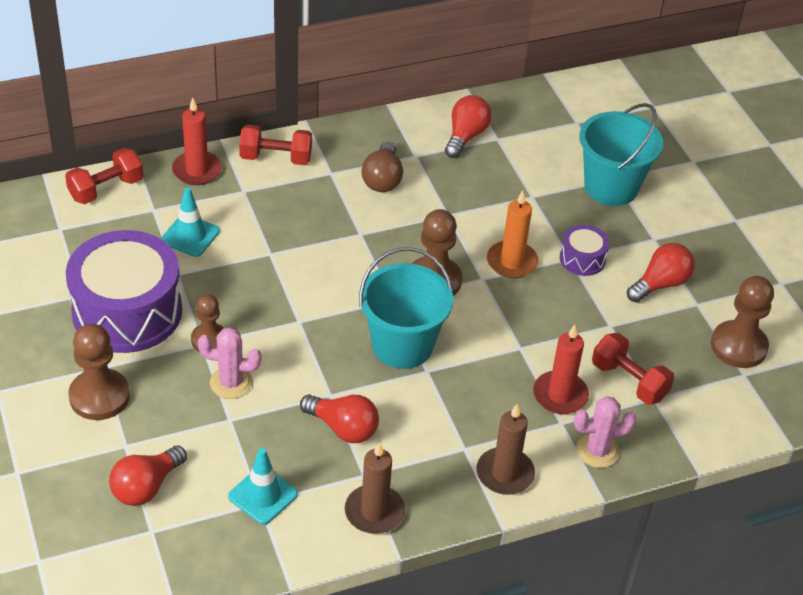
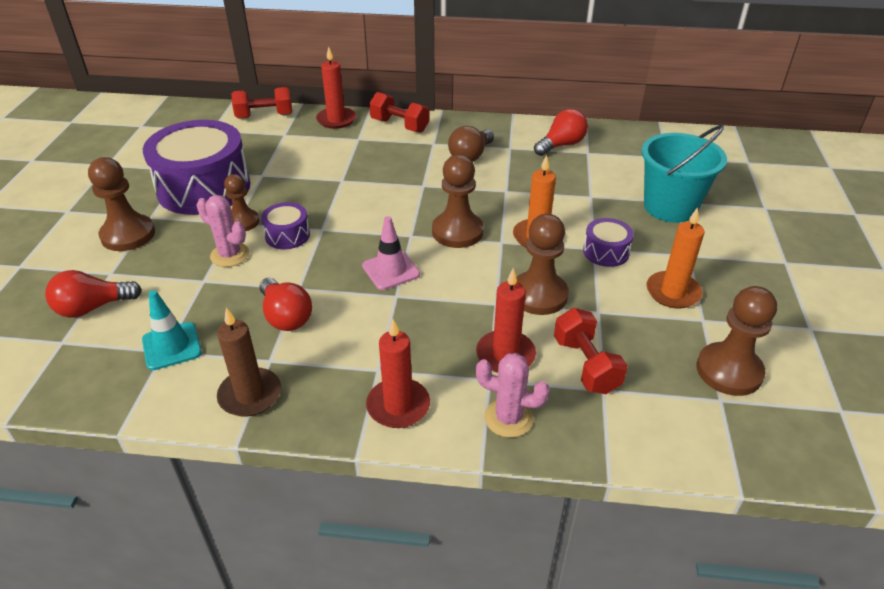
camera: 30 degrees right, 5 degrees down
(190, 236) = (294, 155): turquoise traffic cone -> none
(270, 340) = (287, 235): none -> purple drum
(402, 345) = (391, 270): turquoise bucket -> pink traffic cone
(505, 474) = (398, 406): brown candle -> red candle
(551, 326) = (539, 295): none -> brown pawn
(660, 284) = (673, 292): red light bulb -> orange candle

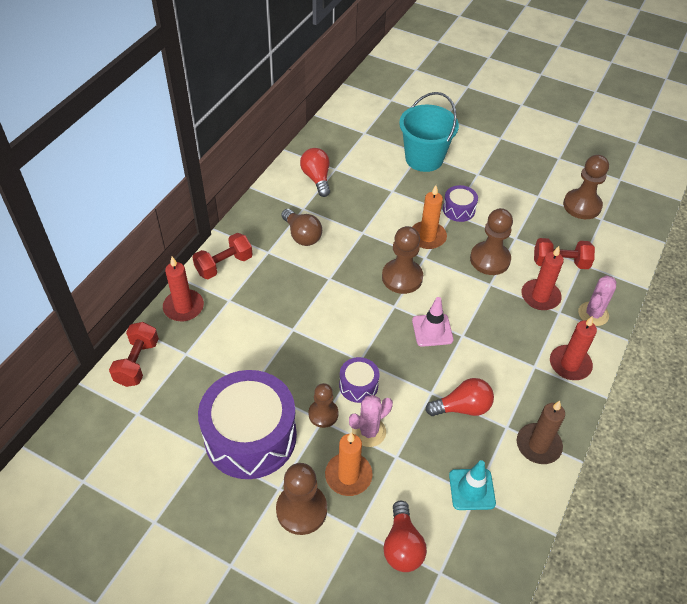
camera: 70 degrees left, 10 degrees up
(673, 292) = (510, 197): orange candle -> orange candle (348, 475)

